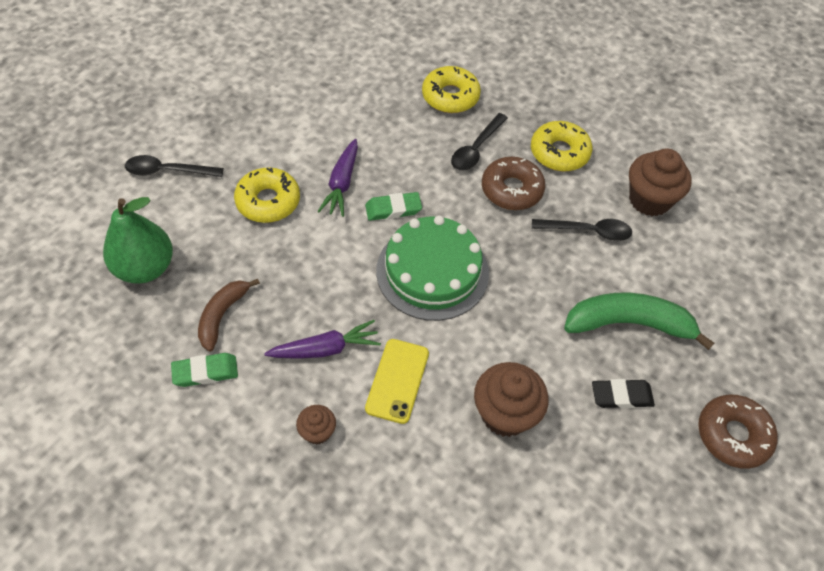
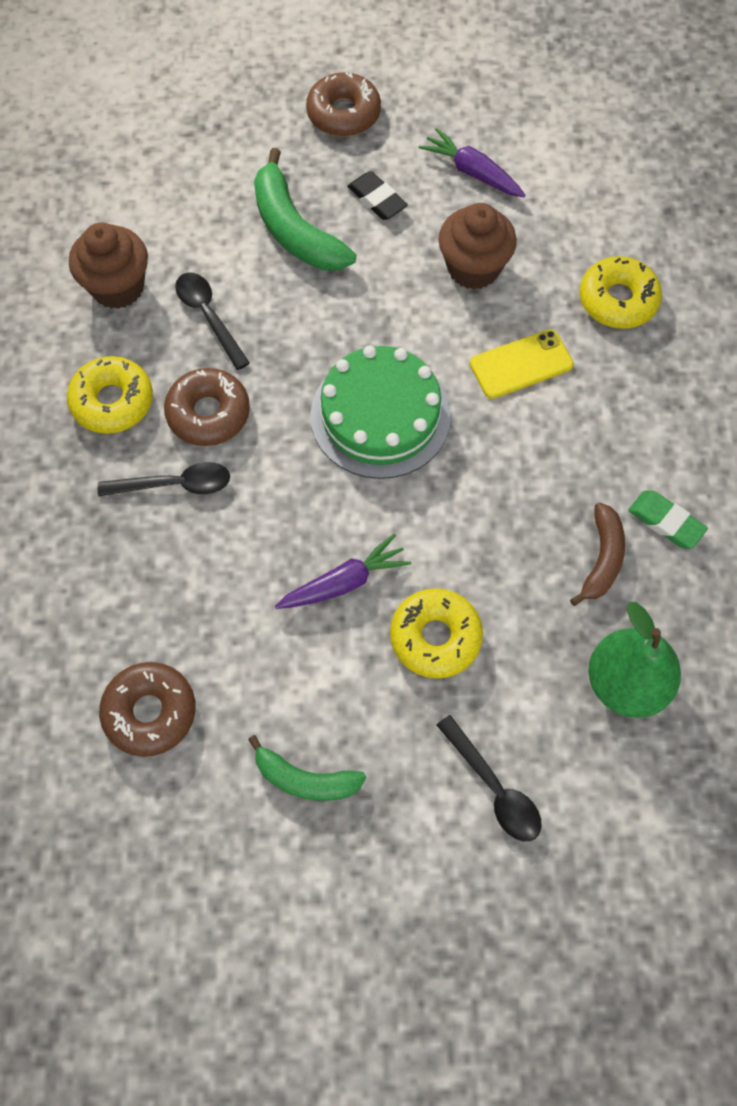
camera: 125 degrees left, 10 degrees up
(222, 315) = (602, 559): brown banana -> brown banana turned 60 degrees counterclockwise
(258, 105) = (305, 779): none -> green banana
(317, 432) = (625, 389): brown cupcake -> none
(325, 349) = (547, 442): purple carrot -> purple carrot (472, 172)
(354, 72) = (150, 712): none -> brown donut
(393, 209) = (334, 505): green eraser -> none
(450, 96) = (107, 568): yellow donut -> yellow donut (617, 300)

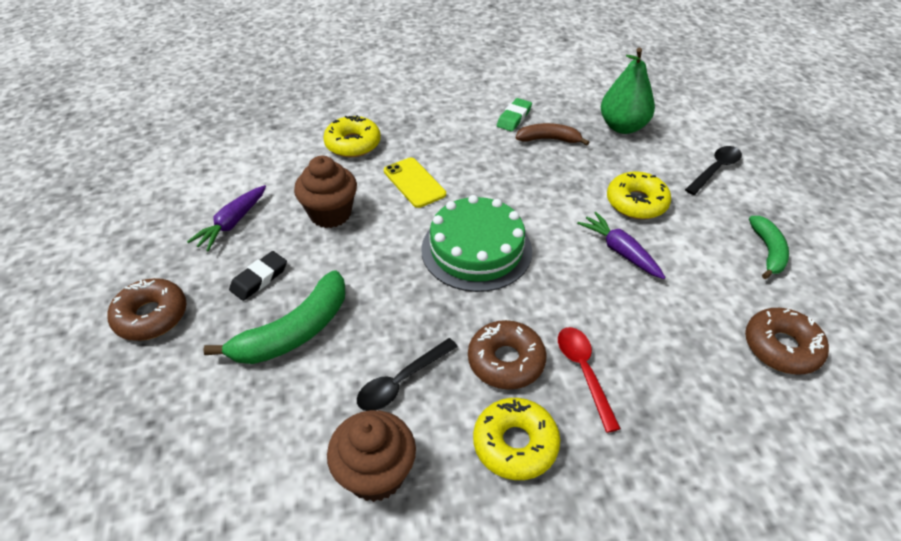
camera: 100 degrees left, 20 degrees down
(175, 485) = (583, 372): black spoon -> red spoon

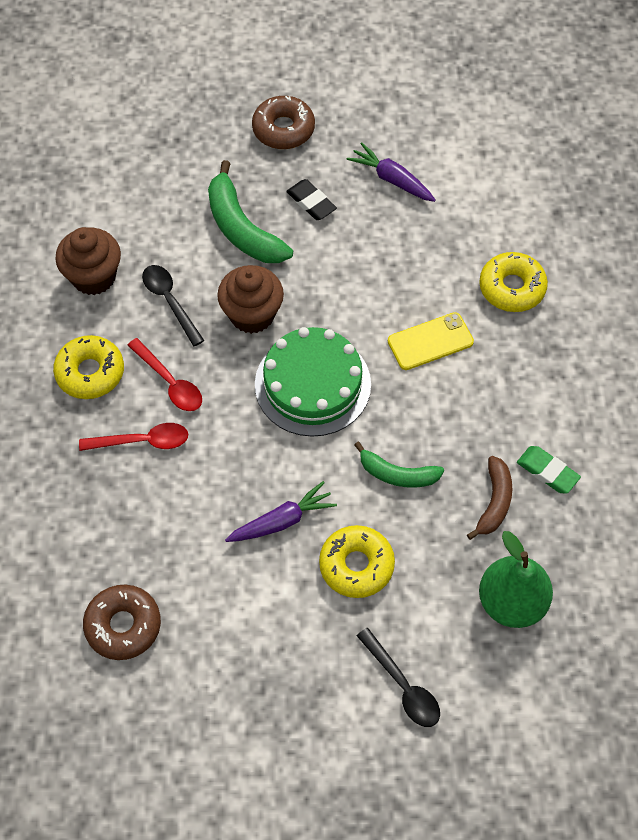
camera: 100 degrees right, 15 degrees up
(330, 214) = (391, 261): brown cupcake -> brown cupcake (252, 314)
(506, 361) = (170, 382): brown donut -> red spoon
(768, 251) = (249, 678): green banana -> green banana (397, 474)

